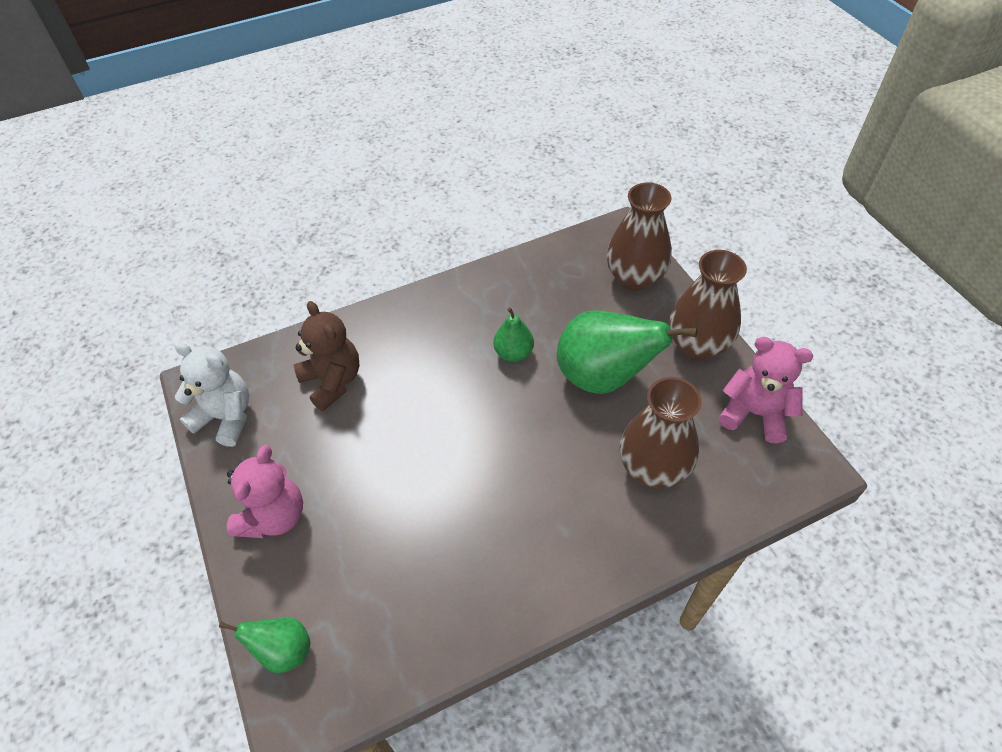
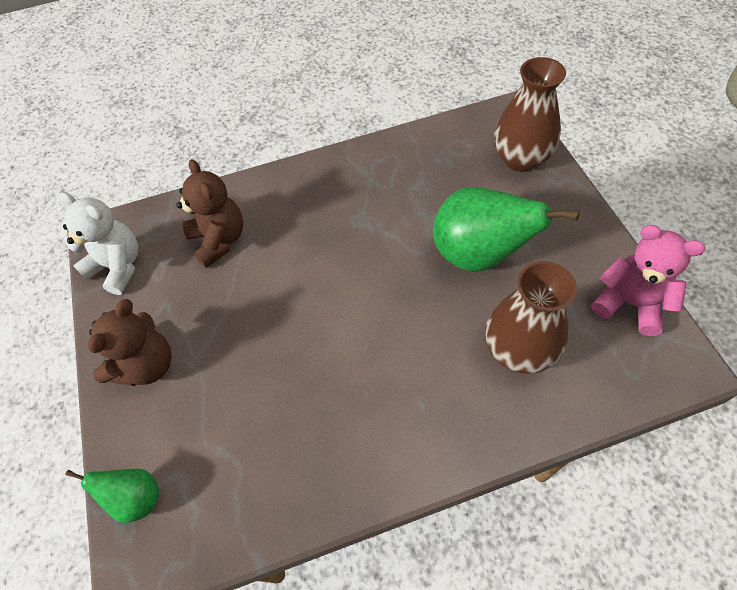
camera: 10 degrees right, 5 degrees up
(274, 516) = (147, 365): pink teddy bear -> brown teddy bear
(513, 353) = (393, 225): green pear -> none
(697, 345) = (577, 229): brown vase -> none

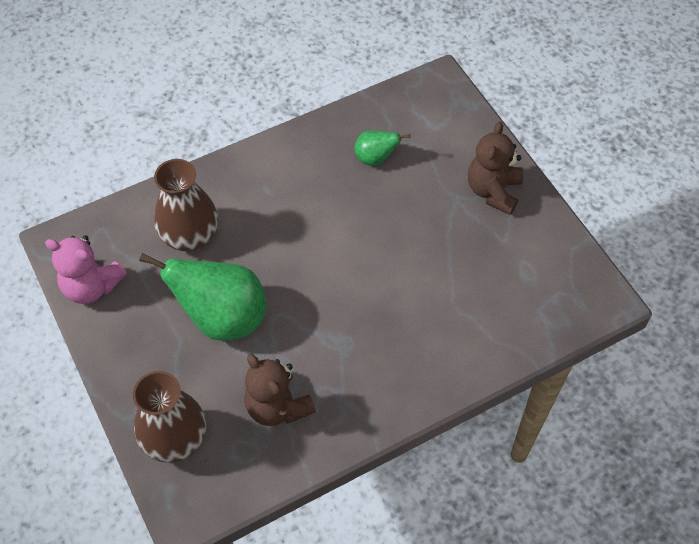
camera: 165 degrees right, 0 degrees up
(118, 267) = (566, 268): white teddy bear -> none
(137, 498) = (457, 112): green pear -> green pear (375, 158)
(219, 240) = (480, 305): brown teddy bear -> brown teddy bear (277, 406)

